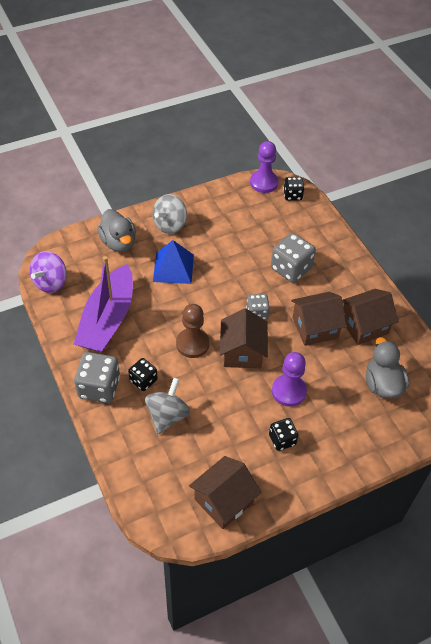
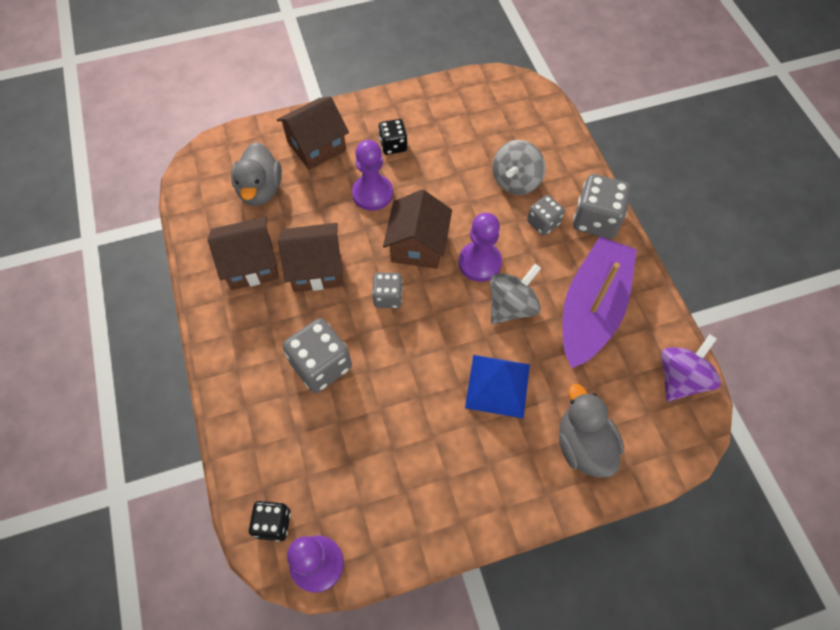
camera: 170 degrees left, 10 degrees up
(143, 380) = (543, 223): black dice -> grey dice
(170, 225) = (498, 475): grey spinning top -> grey spinning top (511, 306)
(192, 344) = (479, 263): brown pawn -> purple pawn
(223, 501) = (464, 99): brown house -> brown house (316, 146)

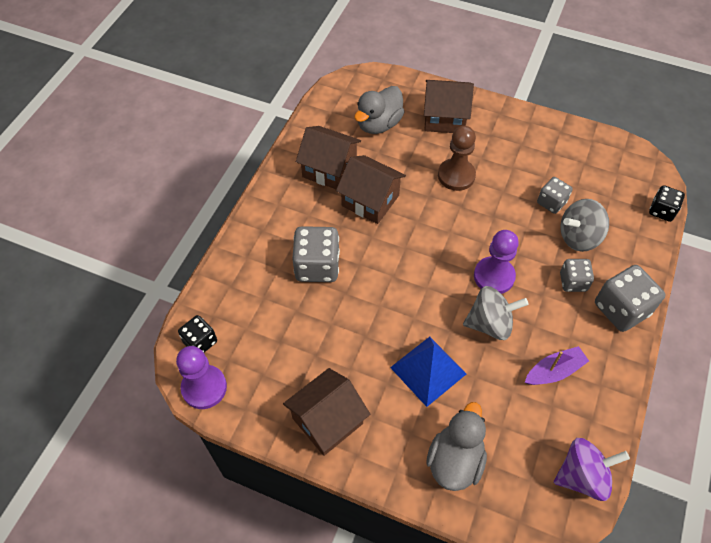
camera: 40 degrees right, 5 degrees down
(372, 193) = (456, 175): purple pawn -> brown pawn
(388, 297) = (403, 253): grey dice -> grey dice (551, 202)
(393, 145) = (502, 151): black dice -> black dice (662, 211)
(418, 245) = (457, 233): brown house -> brown house (327, 421)
(591, 309) = (554, 371): purple boat -> purple boat, size x0.48

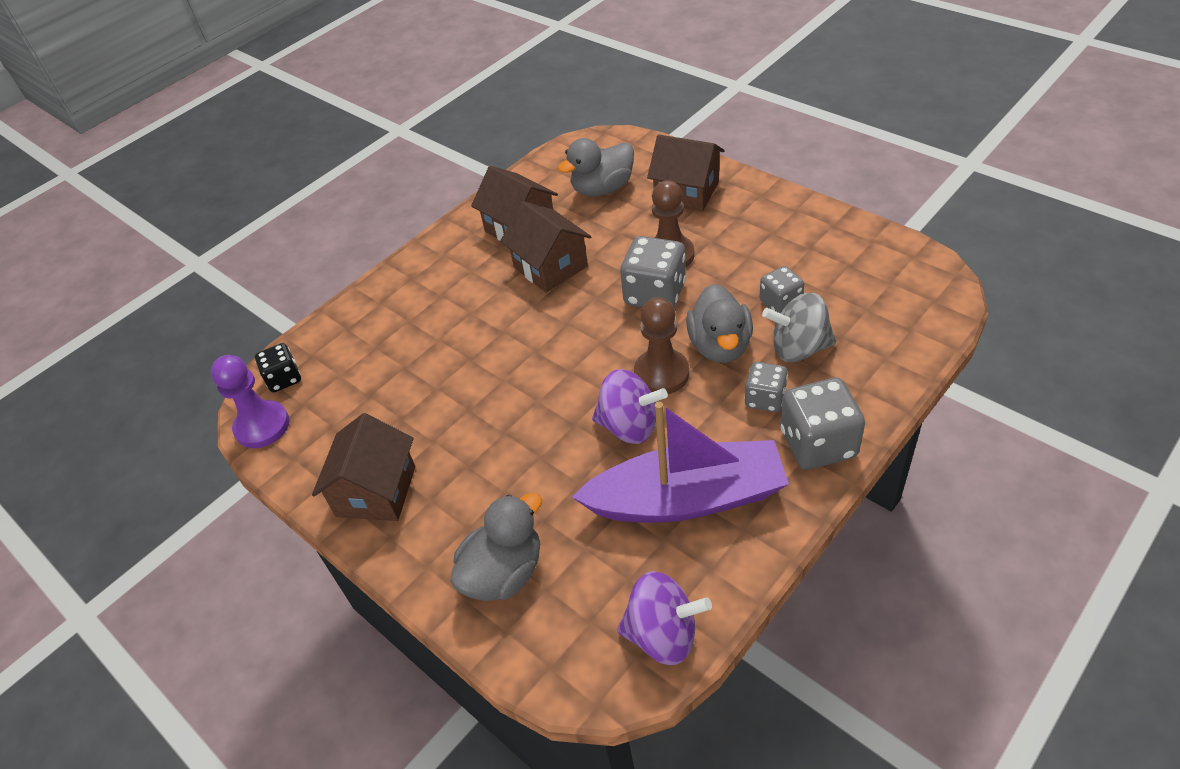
camera: 25 degrees right, 10 degrees down
(317, 266) = (452, 325): grey dice -> grey dice (655, 294)
(327, 421) = (376, 491): brown house -> brown house turned 60 degrees counterclockwise
(428, 370) = (524, 462): blue pyramid -> none
(490, 324) = (629, 426): grey spinning top -> purple spinning top
(494, 276) = (661, 373): purple pawn -> brown pawn
(525, 246) = (720, 346): none -> grey duck
(554, 371) = (687, 498): purple boat -> purple boat, size x2.11
(662, 211) = (935, 336): black dice -> none

